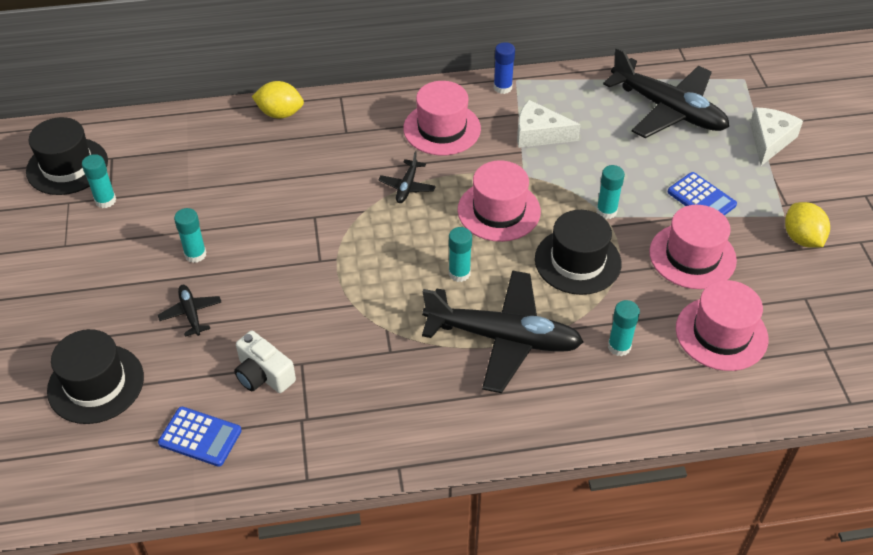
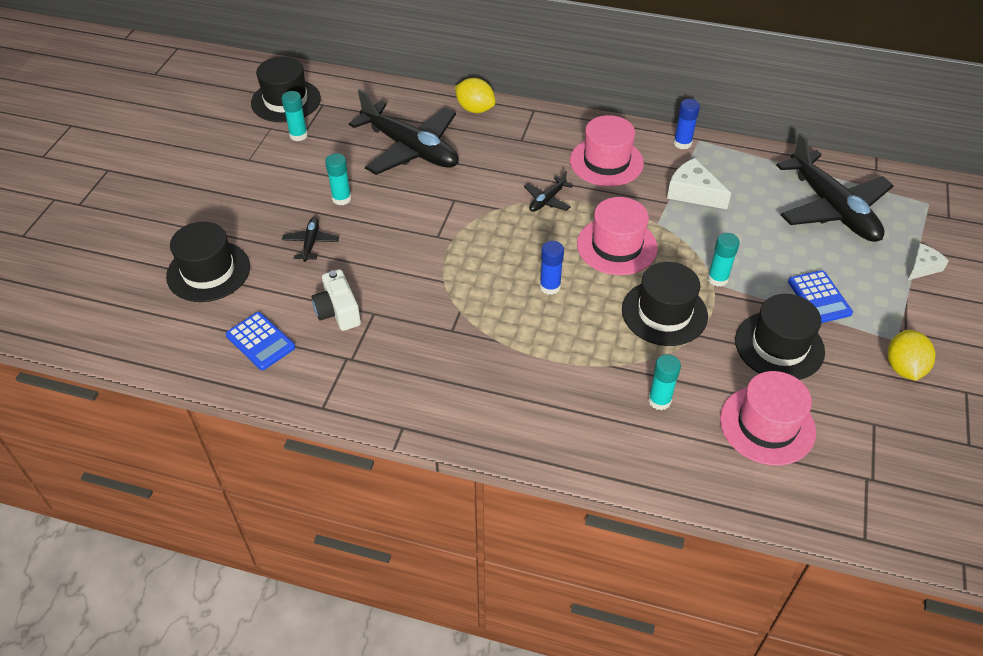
camera: 25 degrees right, 0 degrees up
(459, 273) = (550, 287): turquoise glue stick -> blue glue stick
(503, 338) = (557, 355): black plane -> black plane (411, 149)
(692, 256) = (779, 346): pink hat -> black hat
(769, 140) = (922, 267): white cheese -> white cheese, size x0.65

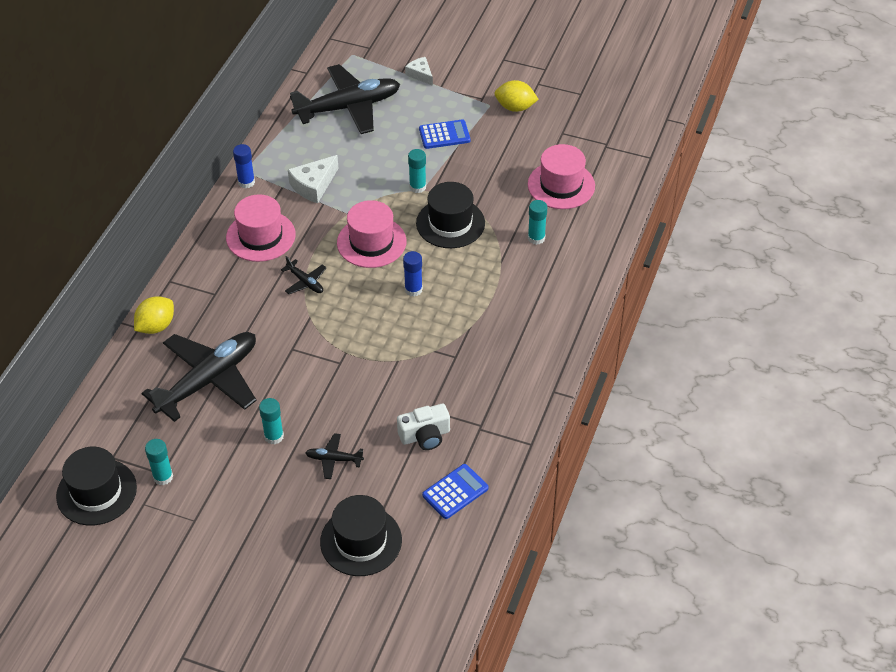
camera: 85 degrees left, 0 degrees up
(779, 346) = (490, 165): black hat -> none

